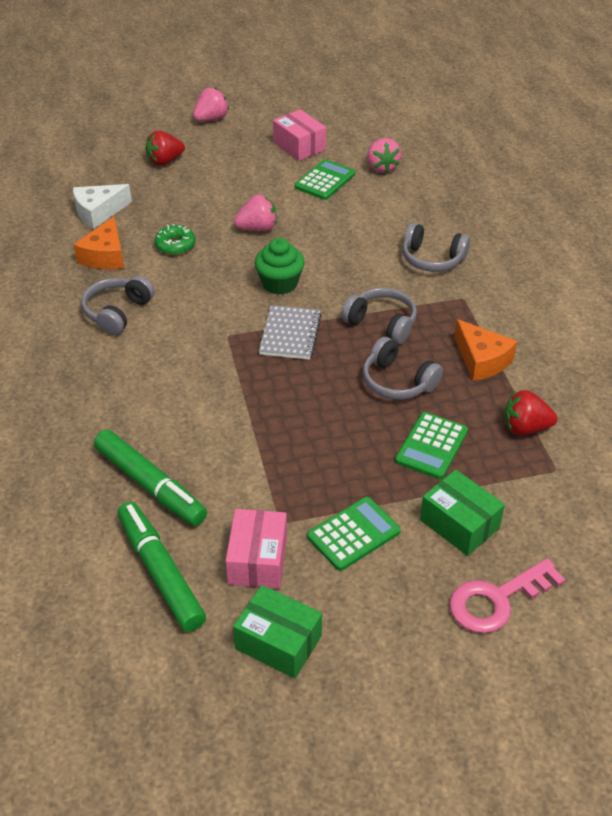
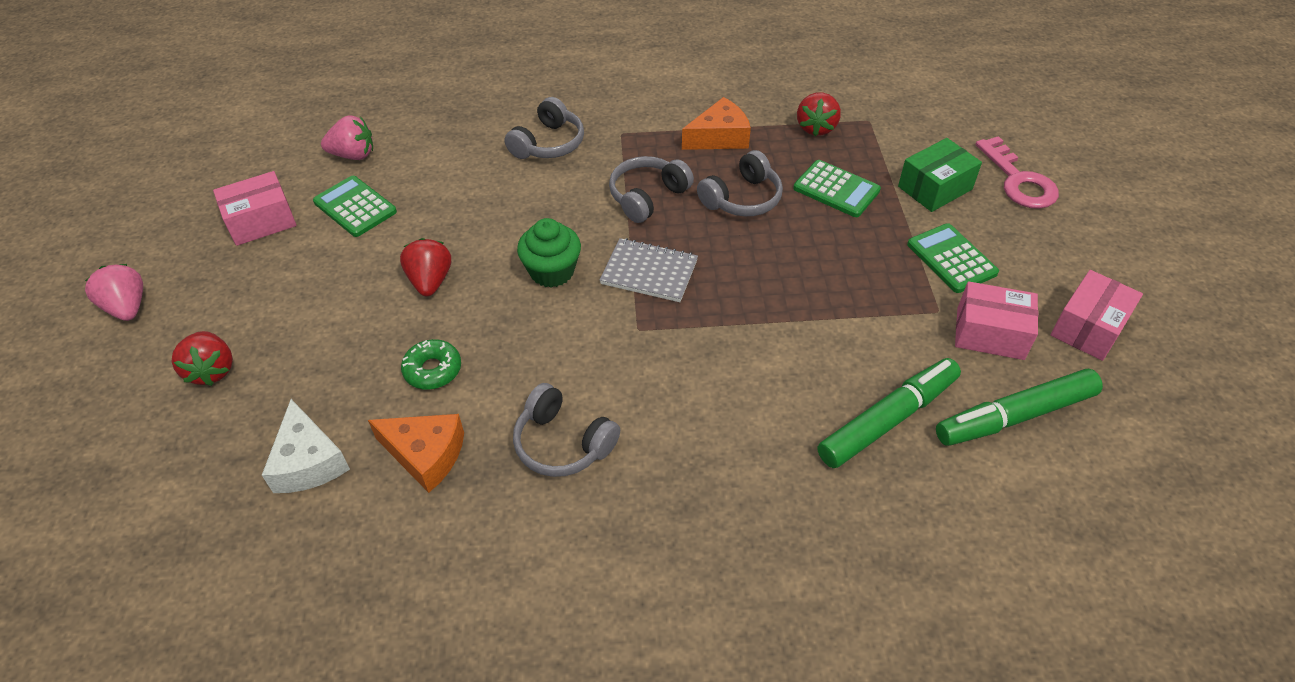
camera: 80 degrees left, 5 degrees up
(257, 228) = (430, 281): pink strawberry -> red strawberry
(278, 642) = (1088, 327): green box -> pink box

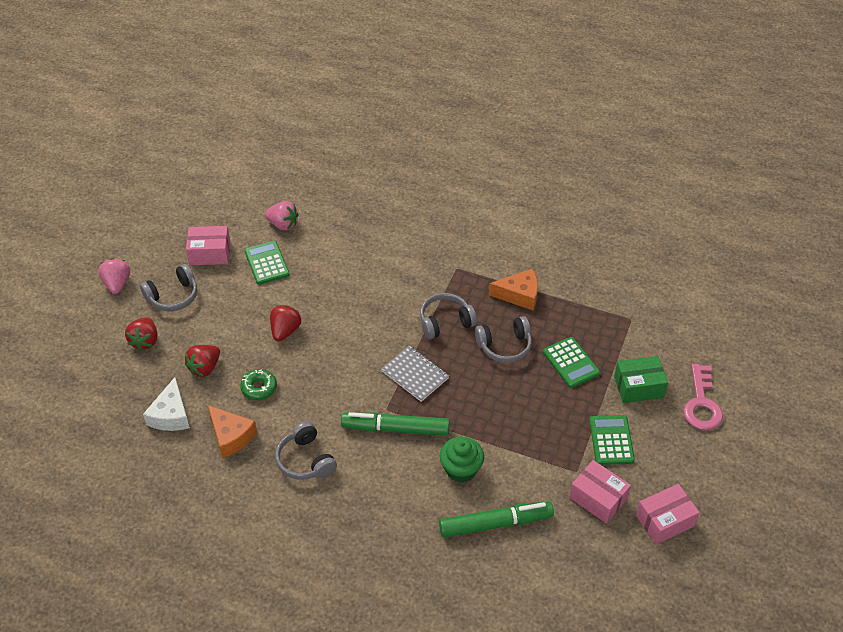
camera: 25 degrees right, 0 degrees up
(548, 143) = (405, 259): grey headphones -> grey headphones (173, 296)
(552, 271) = (358, 351): green cupcake -> green cupcake (461, 469)
(816, 128) = (590, 311): red strawberry -> red strawberry (205, 368)
(1014, 416) = (573, 553): green marker -> green marker (395, 429)

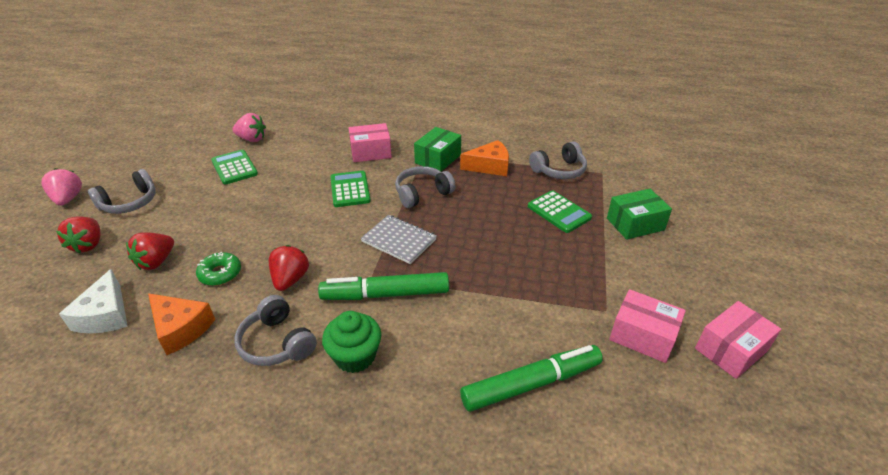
camera: 10 degrees left, 10 degrees down
(210, 253) = (175, 166): pink box -> pink box (371, 152)
(285, 331) = (252, 218): red strawberry -> red strawberry (290, 279)
(461, 469) = (471, 326): green cupcake -> green cupcake (355, 356)
(469, 277) = (438, 159): none -> green box
(504, 346) = (487, 206): grey headphones -> grey headphones (559, 170)
(611, 440) = (630, 275): green calculator -> green calculator (350, 189)
(701, 403) = (704, 230): pink key -> none

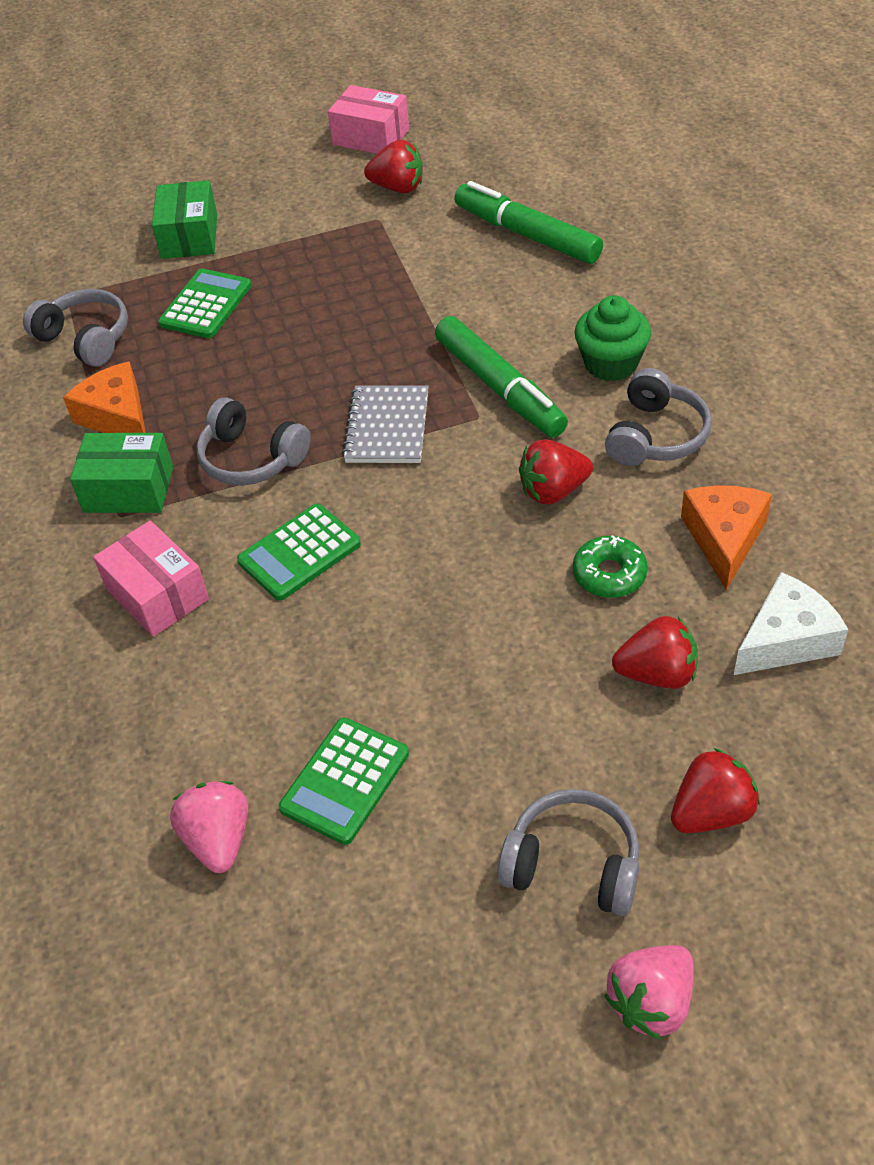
camera: 115 degrees left, 10 degrees up
(635, 224) = (189, 236): green box -> green box turned 45 degrees clockwise
(642, 336) = (398, 187): pink box -> red strawberry

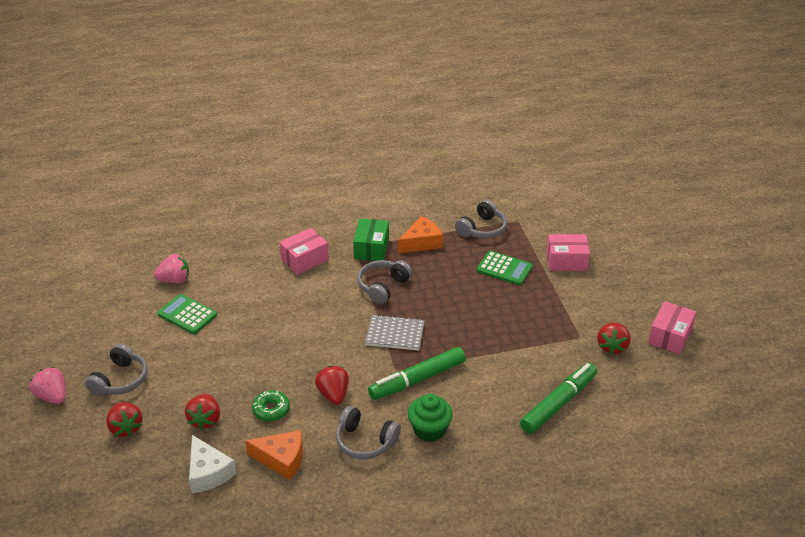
camera: 90 degrees right, 10 degrees down
(189, 236) = (566, 261): green box -> pink box
(299, 553) = (316, 302): green calculator -> none

